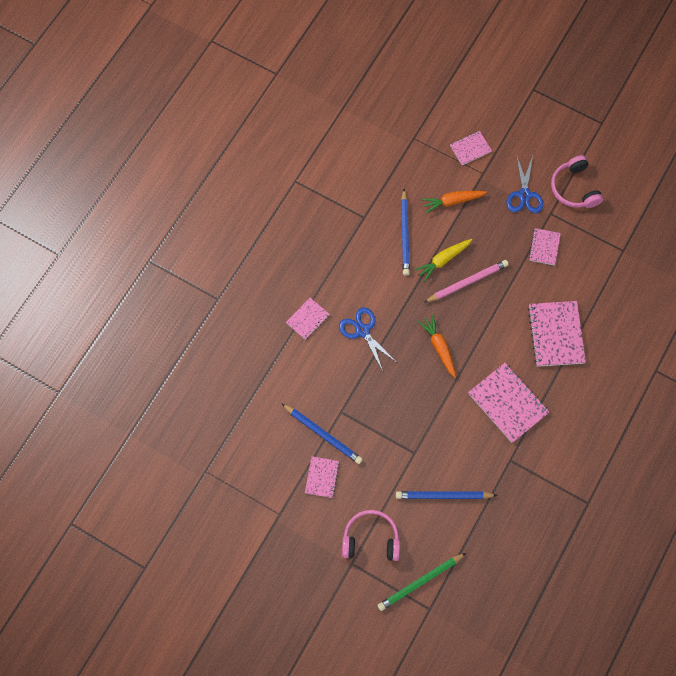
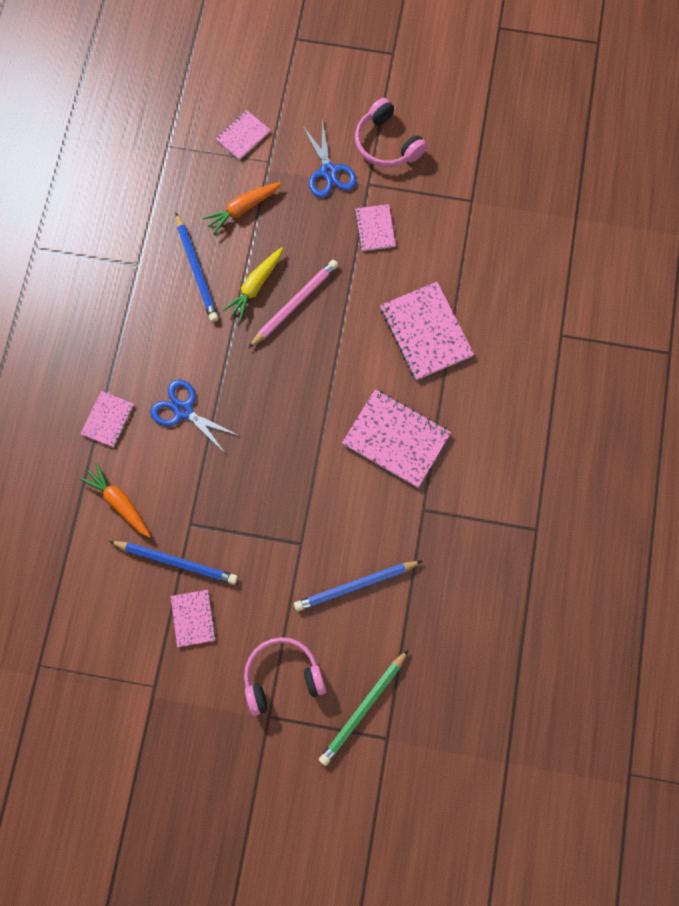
camera: 20 degrees left, 5 degrees up
(439, 347) = (287, 398): orange carrot -> orange carrot (119, 502)

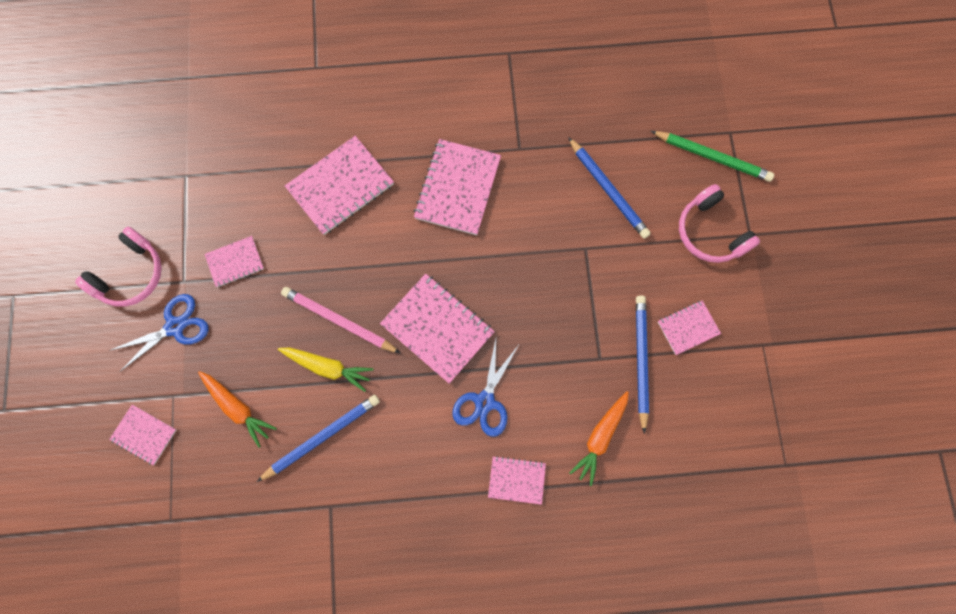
camera: 105 degrees left, 0 degrees up
(262, 386) = (437, 328): none -> pink notebook

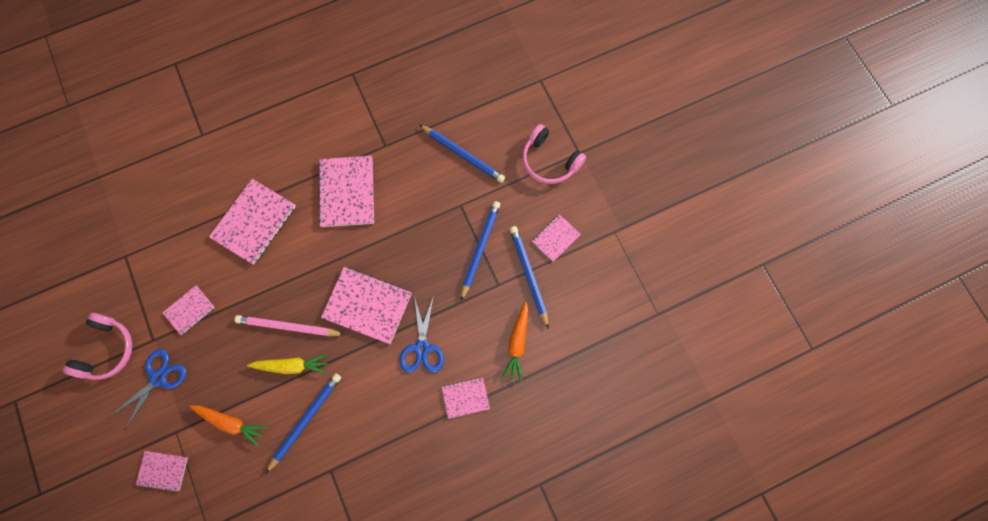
camera: 20 degrees left, 0 degrees up
(592, 308) = (480, 249): none -> blue pencil
(712, 157) = (533, 103): green pencil -> none

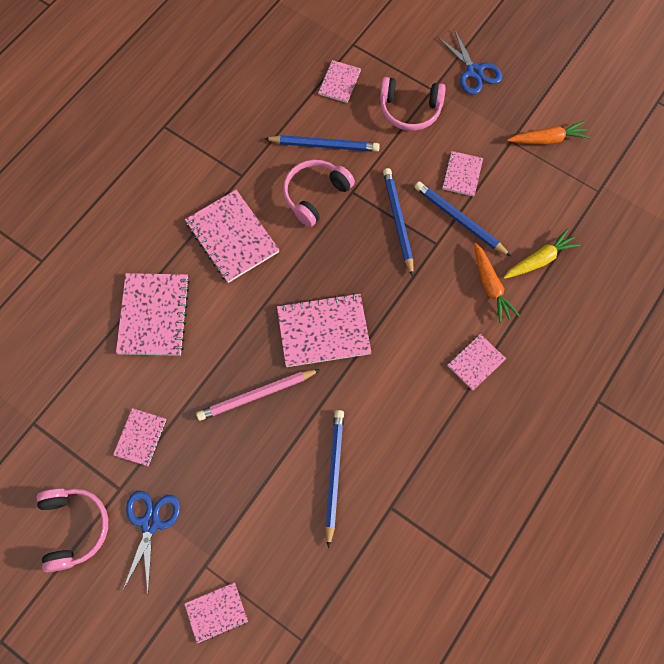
camera: 30 degrees left, 5 degrees down
(231, 422) = (258, 521): orange carrot -> orange carrot (547, 139)
(292, 365) = (285, 430): yellow carrot -> yellow carrot (539, 260)
(422, 348) = (403, 340): blue scissors -> blue scissors (474, 72)
(430, 192) = (315, 195): none -> pink headphones
(508, 107) = (339, 82): none -> pink notebook

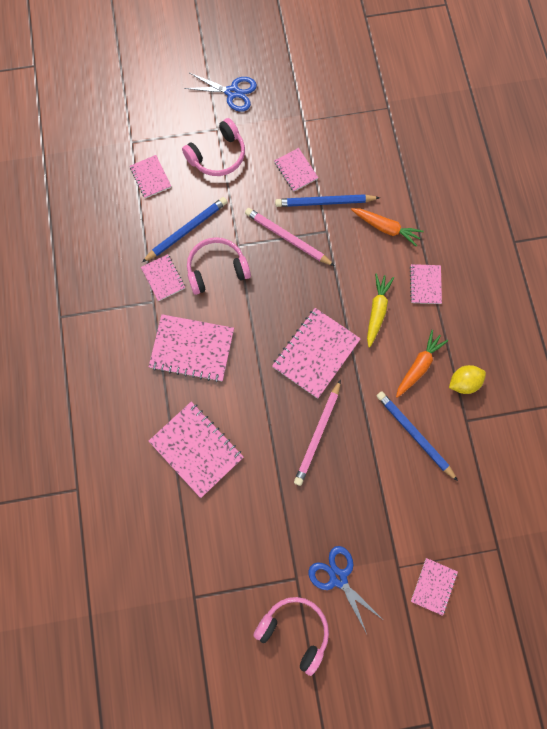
camera: 45 degrees left, 5 degrees up
(141, 437) = (274, 533): pink notebook -> pink notebook (163, 278)
(315, 195) = (217, 269): pink headphones -> pink headphones turned 75 degrees clockwise
(398, 221) = (287, 238): blue pencil -> pink pencil
(422, 473) = (463, 382): none -> yellow lemon
(539, 260) = (397, 184): yellow carrot -> yellow carrot (377, 311)
(547, 139) = (324, 100): orange carrot -> orange carrot (418, 366)

